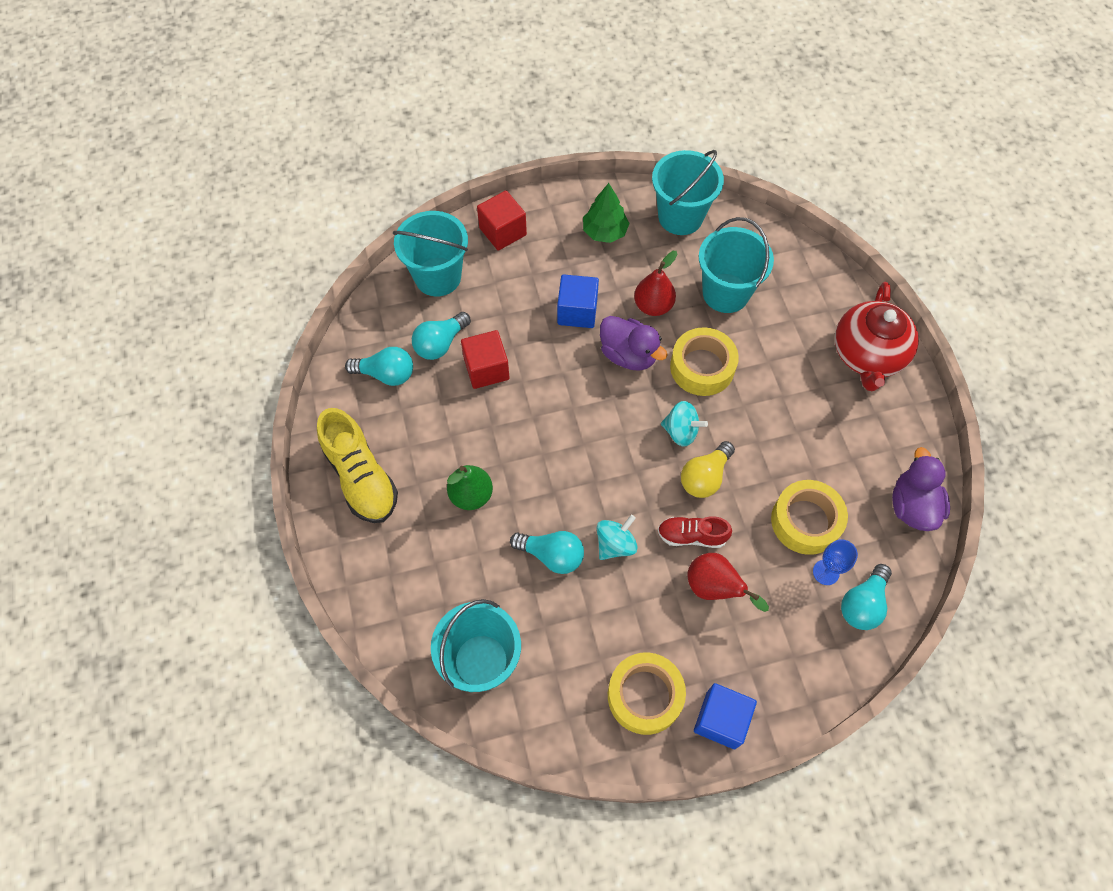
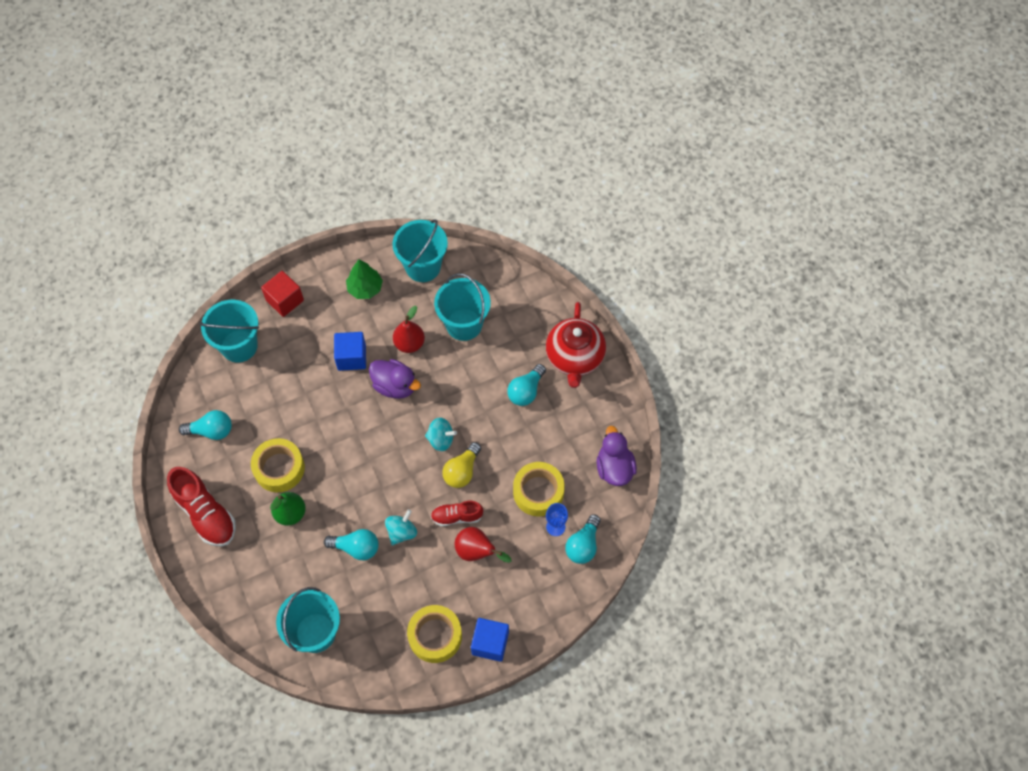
camera: 10 degrees left, 0 degrees up
(361, 477) = (205, 513): yellow shoe -> red shoe
(440, 343) = (249, 400): turquoise light bulb -> turquoise light bulb (526, 391)
(486, 369) = (288, 414): red cube -> none
(702, 367) = (451, 387): yellow tape -> yellow tape (279, 468)

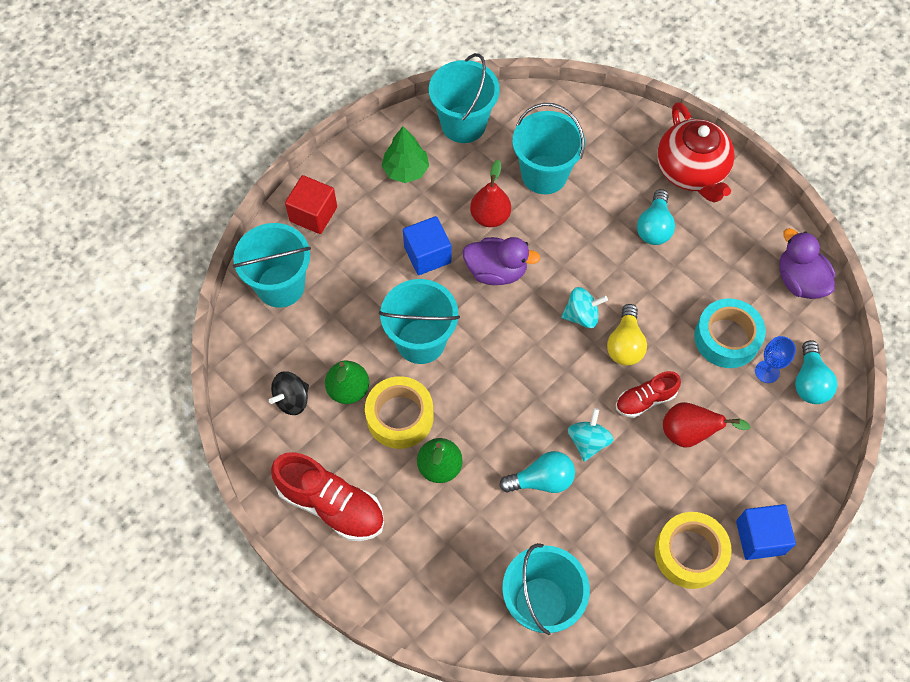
camera: 20 degrees left, 0 degrees up
(211, 431) = (292, 400): turquoise light bulb -> black spinning top
(253, 437) = (348, 390): none -> green pear
(318, 419) = (421, 341): none -> turquoise bucket
(538, 492) = (726, 338): yellow tape -> turquoise tape

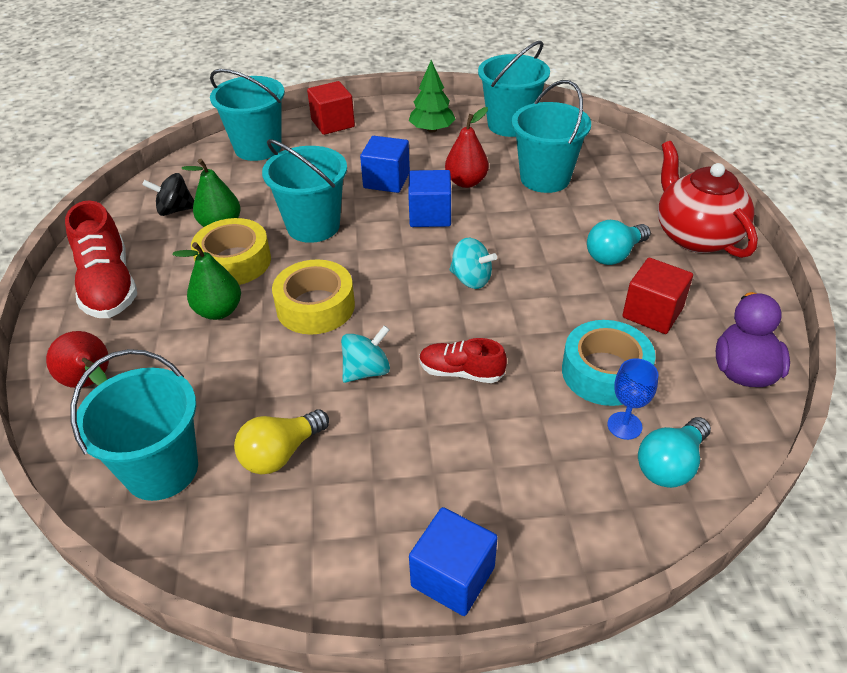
camera: 40 degrees right, 20 degrees down
(496, 271) = (430, 215): purple duck -> blue cube
(541, 480) = (288, 373): turquoise light bulb -> none
(625, 344) = (489, 320): yellow light bulb -> yellow light bulb (281, 453)
(690, 433) = (477, 426): red pear -> red pear (91, 383)
(690, 553) = (356, 533): yellow tape -> yellow tape (315, 306)
(691, 172) = (695, 236): red teapot -> red teapot turned 135 degrees clockwise
(717, 267) = (652, 313): none -> red cube

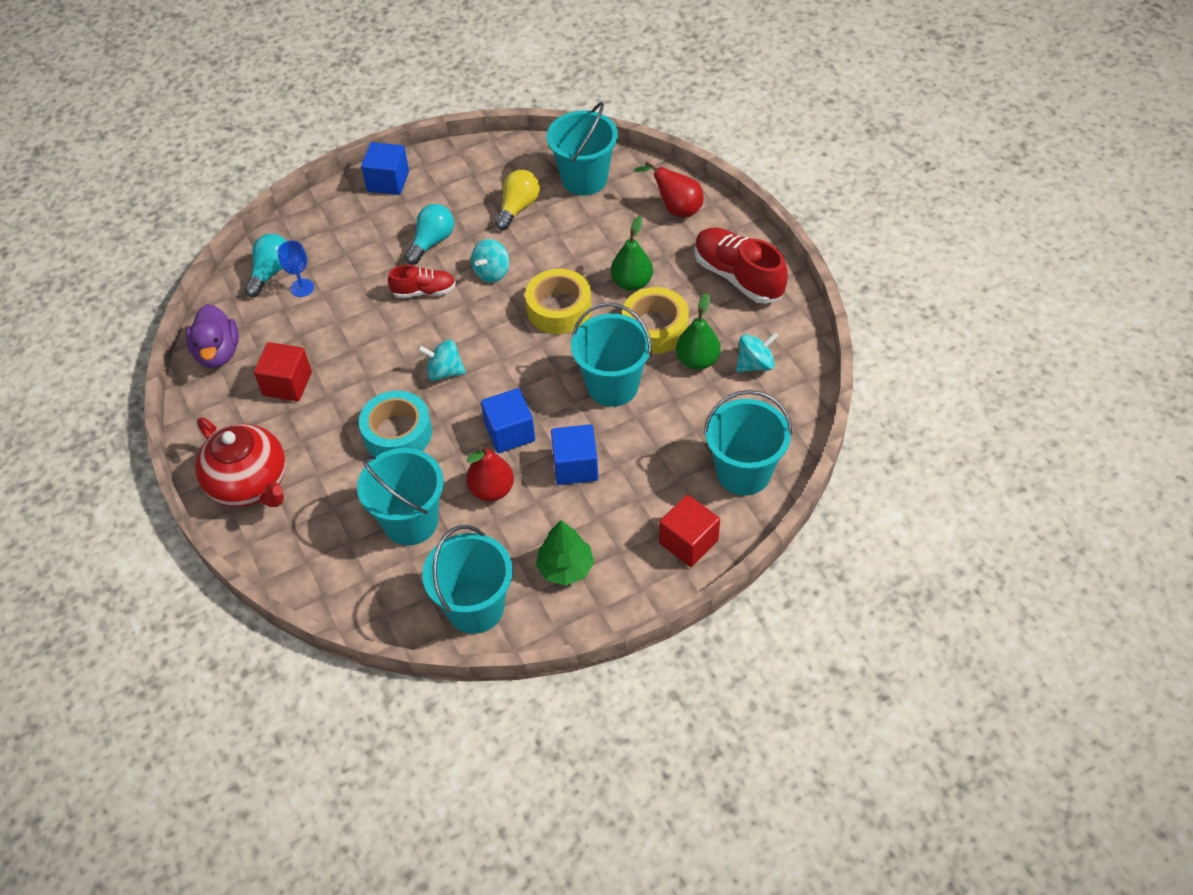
camera: 160 degrees right, 10 degrees up
(175, 210) = (755, 364): black spinning top -> turquoise spinning top
(605, 372) = (320, 322): turquoise tape -> turquoise tape (397, 433)
(614, 255) = (325, 436): turquoise light bulb -> turquoise light bulb (432, 242)

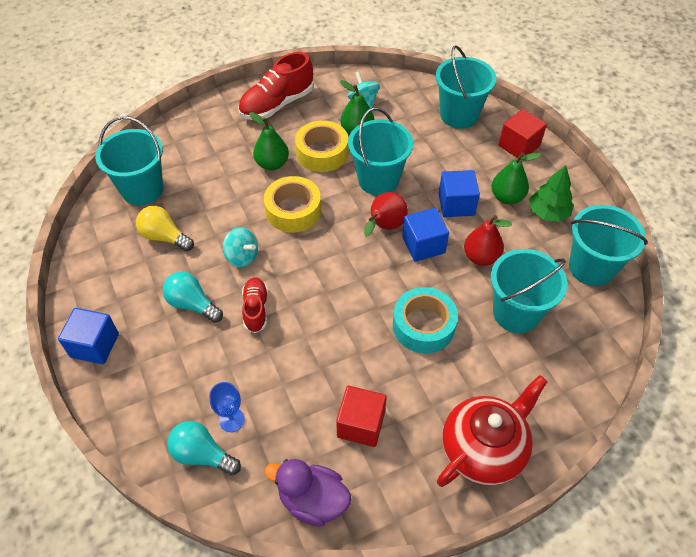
camera: 90 degrees left, 0 degrees up
(218, 353) = (312, 500): purple duck -> purple duck turned 150 degrees counterclockwise
(444, 372) = (355, 291): turquoise spinning top -> none
(590, 522) = (507, 197): none -> green pear
(676, 208) = (195, 134): red pear -> red pear (384, 227)

